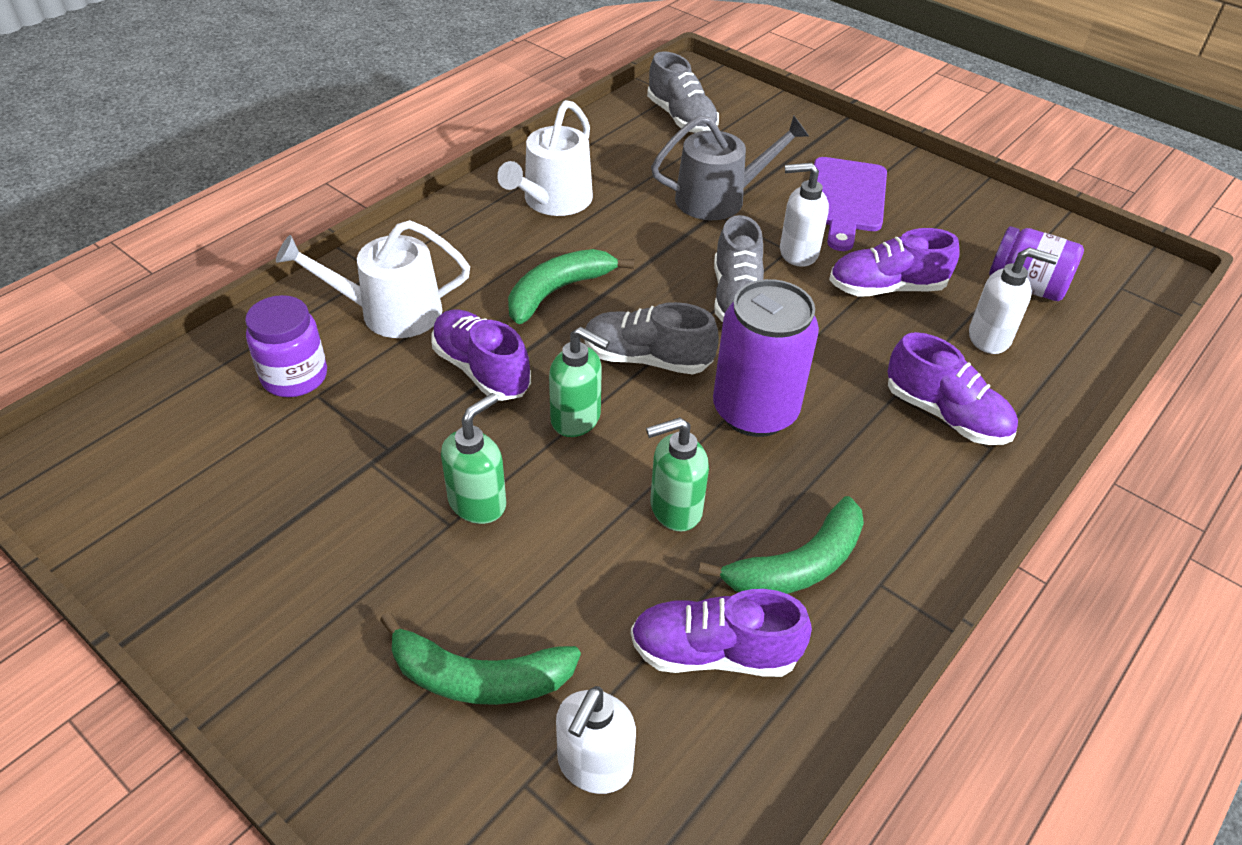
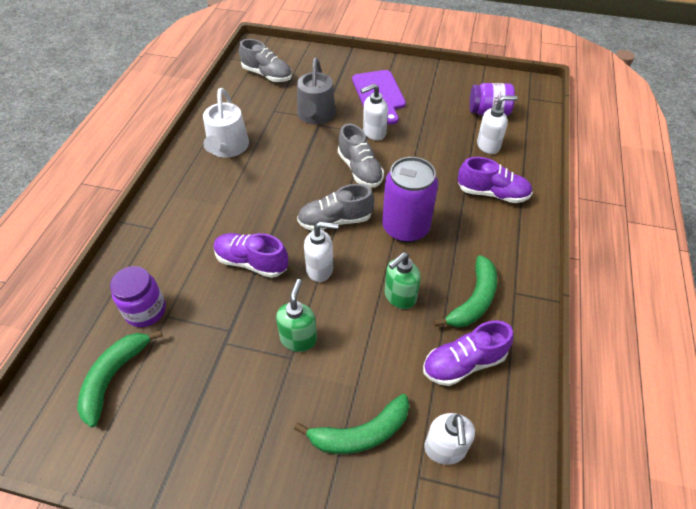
camera: 25 degrees left, 5 degrees up
(390, 312) = (177, 249): white watering can -> none
(558, 291) = (264, 200): green banana -> green banana (114, 377)
(576, 419) = (320, 269): green soap dispenser -> white soap dispenser
(718, 198) = (315, 115): grey watering can -> grey watering can turned 135 degrees clockwise
(886, 288) = (427, 136): purple shoe -> none

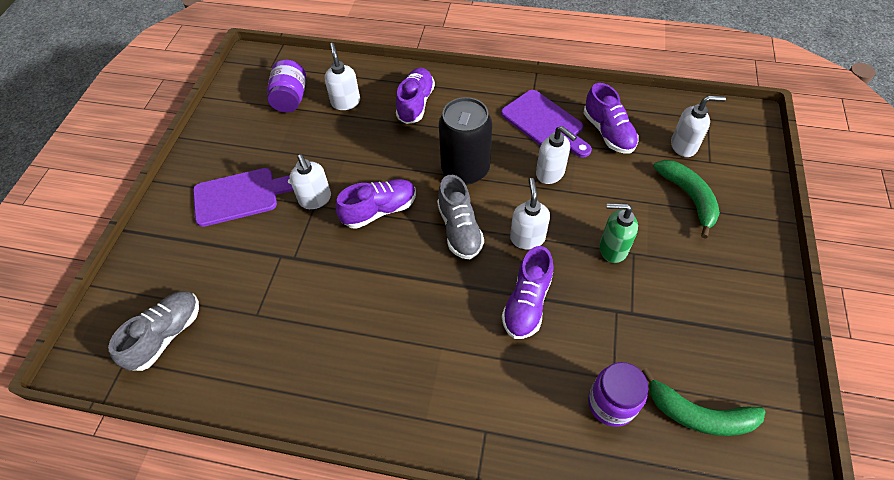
camera: 90 degrees left, 5 degrees up
(227, 148) = (331, 363): white watering can -> none
(315, 115) = (274, 263): grey watering can -> none
(360, 170) = (379, 210): grey shoe -> purple shoe
(399, 297) = (550, 173): green soap dispenser -> white soap dispenser
(405, 228) = (465, 169): purple can -> black can
(474, 300) = (544, 123): green banana -> purple cutting board

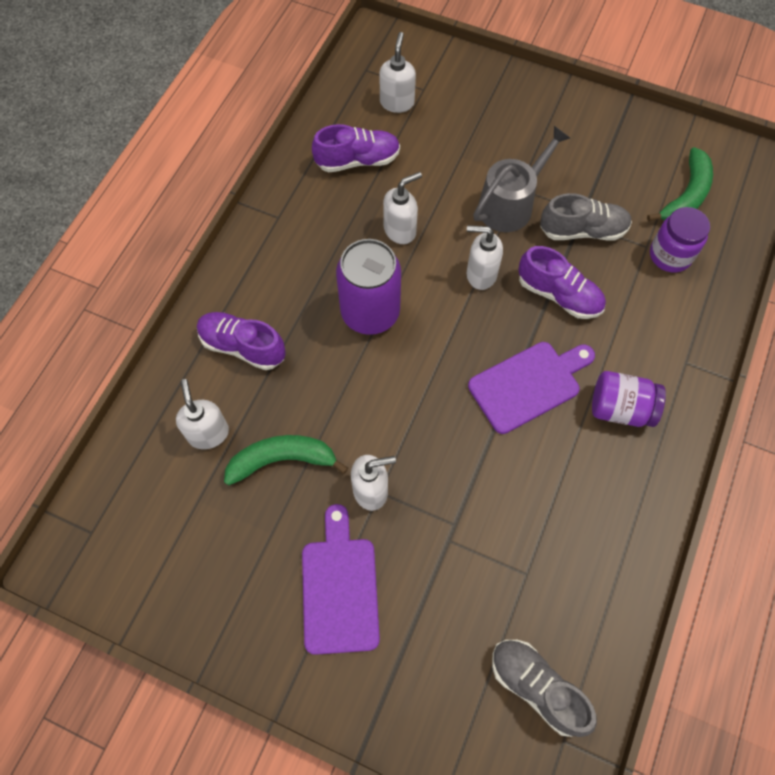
camera: 80 degrees left, 10 degrees up
(290, 99) = (174, 508): purple jar -> purple jar (620, 408)
(345, 102) = (208, 433): white soap dispenser -> white soap dispenser turned 75 degrees clockwise
(379, 210) = (407, 417): purple shoe -> none
(459, 229) = (454, 336): grey shoe -> grey shoe (583, 230)
(465, 169) = (370, 313): black can -> purple can
(544, 123) = (324, 215): purple cutting board -> purple cutting board (529, 385)
(612, 249) = (510, 204): green soap dispenser -> grey watering can
(688, 197) = (463, 122): green banana -> green banana (282, 460)

